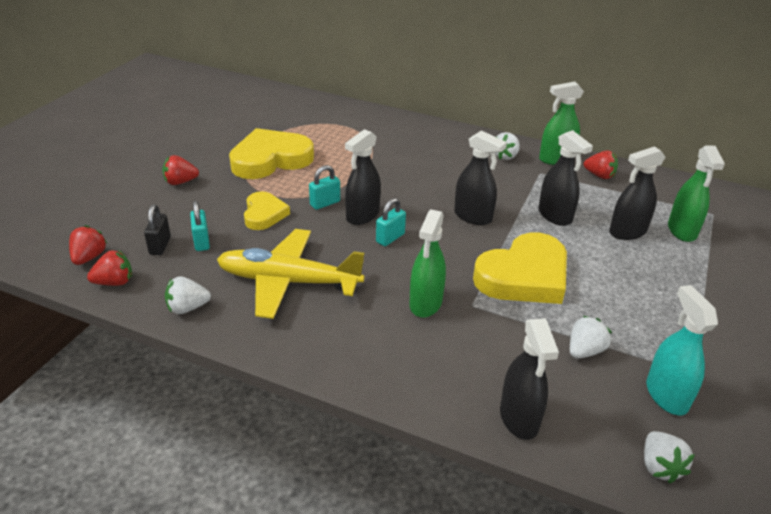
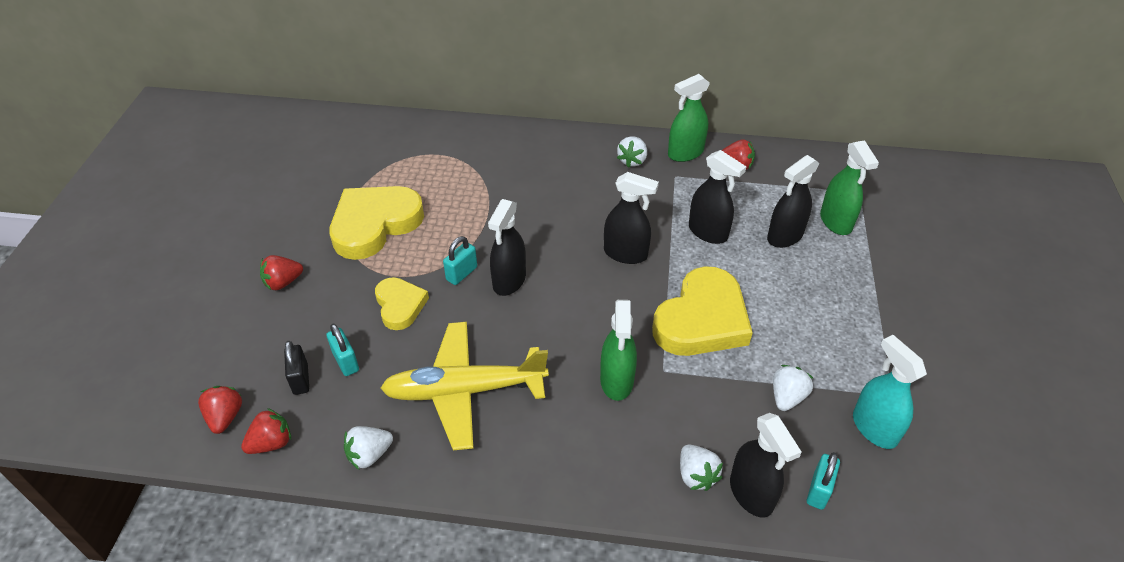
camera: 15 degrees left, 10 degrees up
(390, 238) = (550, 304): turquoise padlock -> turquoise padlock (818, 490)
(659, 467) = (889, 510): white strawberry -> white strawberry (696, 475)

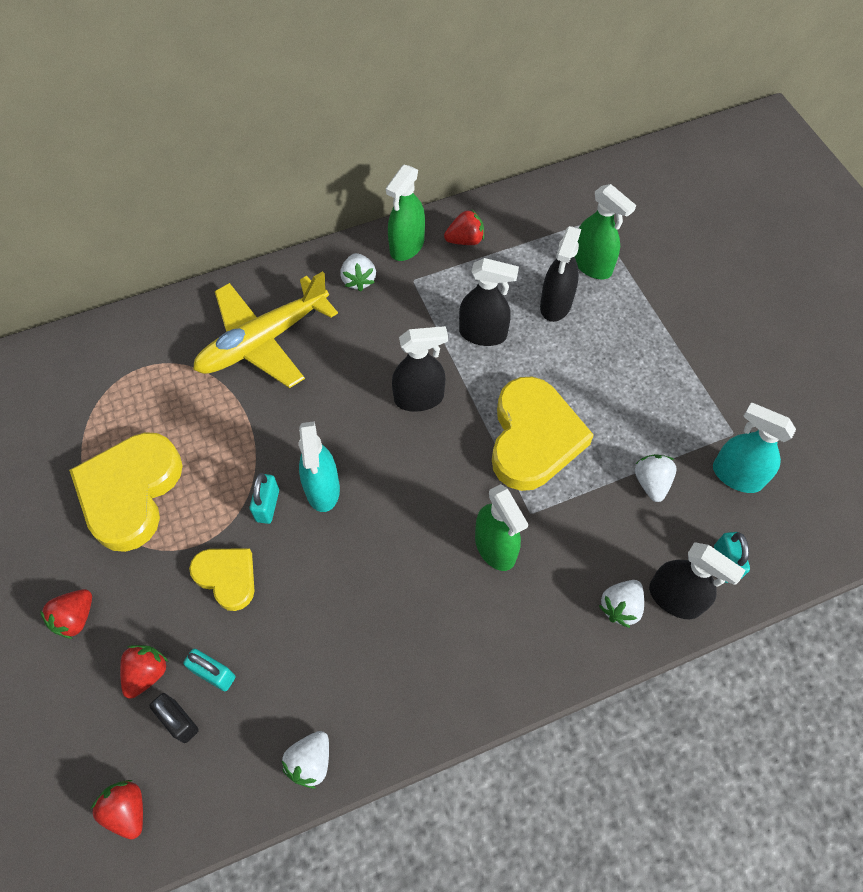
camera: 30 degrees left, 15 degrees up
(271, 443) = (200, 809): red strawberry -> red strawberry (147, 673)
(464, 391) = (358, 639): yellow plane -> yellow plane (263, 341)
(509, 281) = (322, 489): black spray bottle -> turquoise spray bottle
(696, 475) = (620, 607): white strawberry -> white strawberry turned 90 degrees clockwise

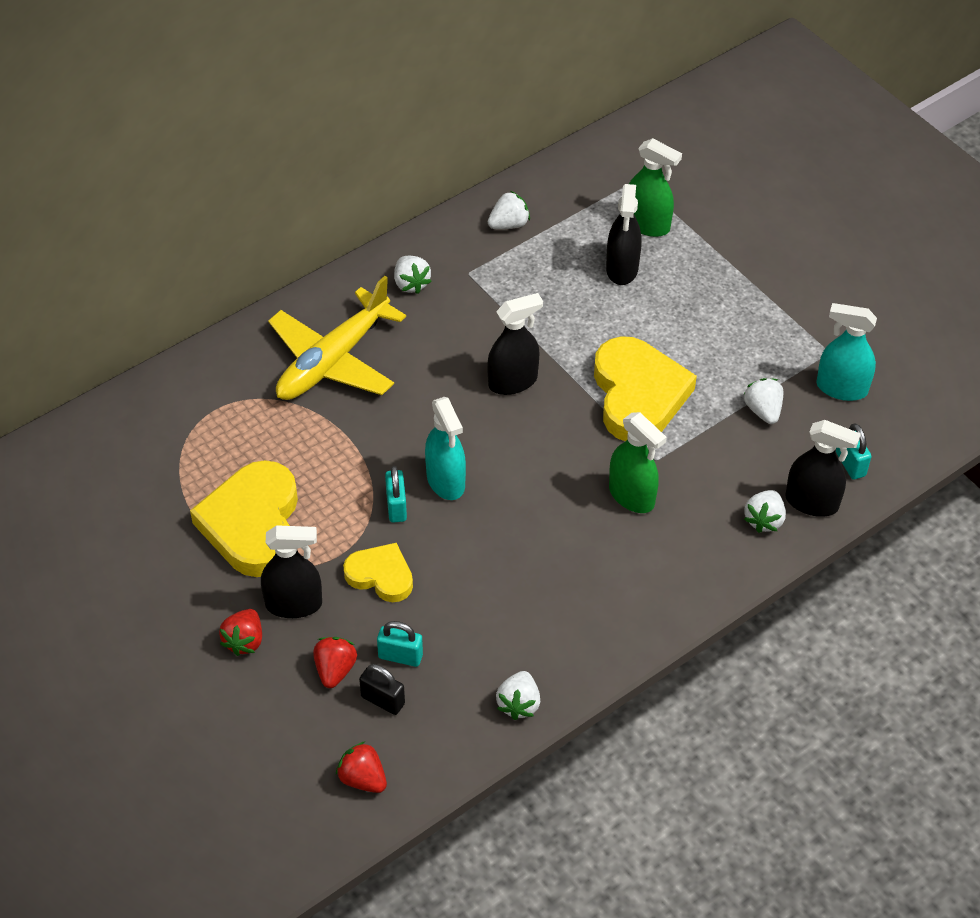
camera: 15 degrees left, 10 degrees down
(407, 246) = (450, 241): green spray bottle -> none
(465, 240) = (509, 224): red strawberry -> white strawberry
(483, 334) = (557, 310): black spray bottle -> black spray bottle (294, 604)

